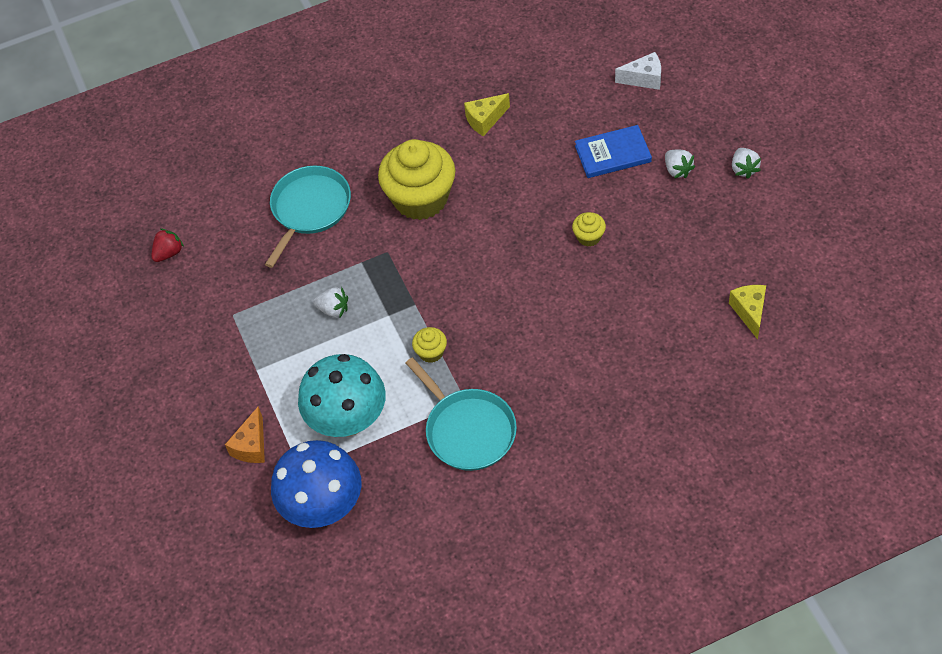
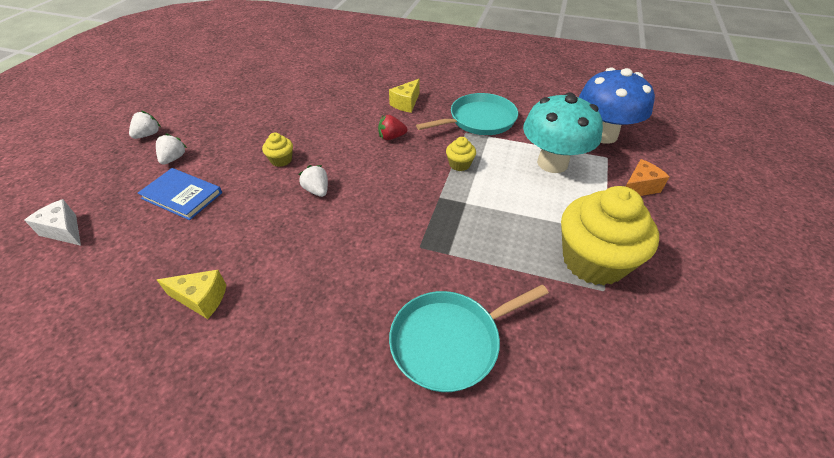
camera: 145 degrees left, 10 degrees down
(169, 253) = (653, 417): red strawberry -> red strawberry (391, 137)
(333, 309) = (505, 233): white strawberry -> white strawberry (317, 190)
(420, 198) = (344, 269): yellow cupcake -> yellow cupcake (593, 261)
(468, 430) = (479, 120): turquoise pan -> turquoise pan turned 60 degrees clockwise
(749, 312) = (272, 83): yellow cheese -> yellow cheese (406, 103)

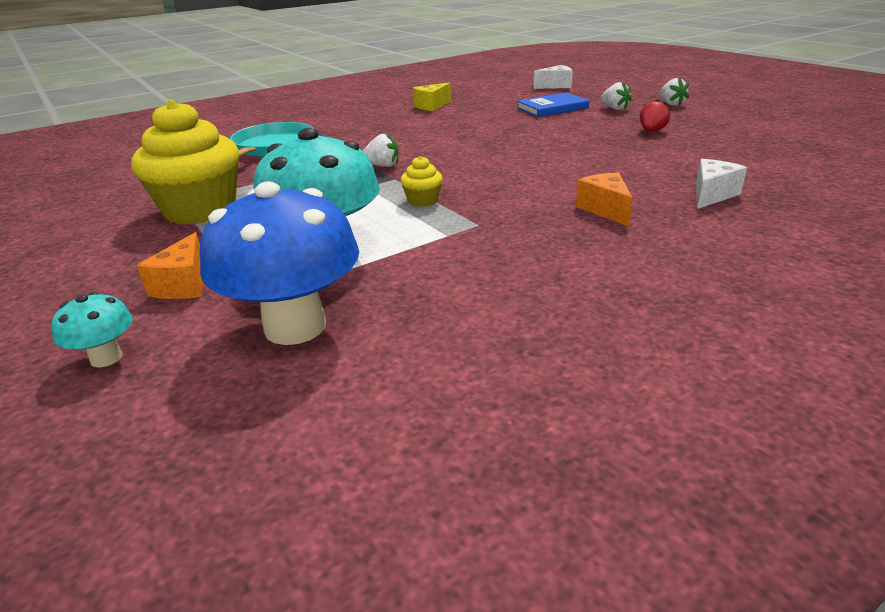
camera: 130 degrees right, 15 degrees down
(281, 160) = (558, 136): yellow cupcake -> none
(317, 190) = (488, 141): white strawberry -> white strawberry (382, 166)
(357, 82) = (711, 195): none -> white cheese
(391, 137) = (531, 183): red strawberry -> red strawberry (651, 131)
(406, 103) = (605, 209): yellow cheese -> orange cheese
(479, 120) = (492, 243): turquoise pan -> none
(688, 166) = (106, 358): none -> turquoise mushroom

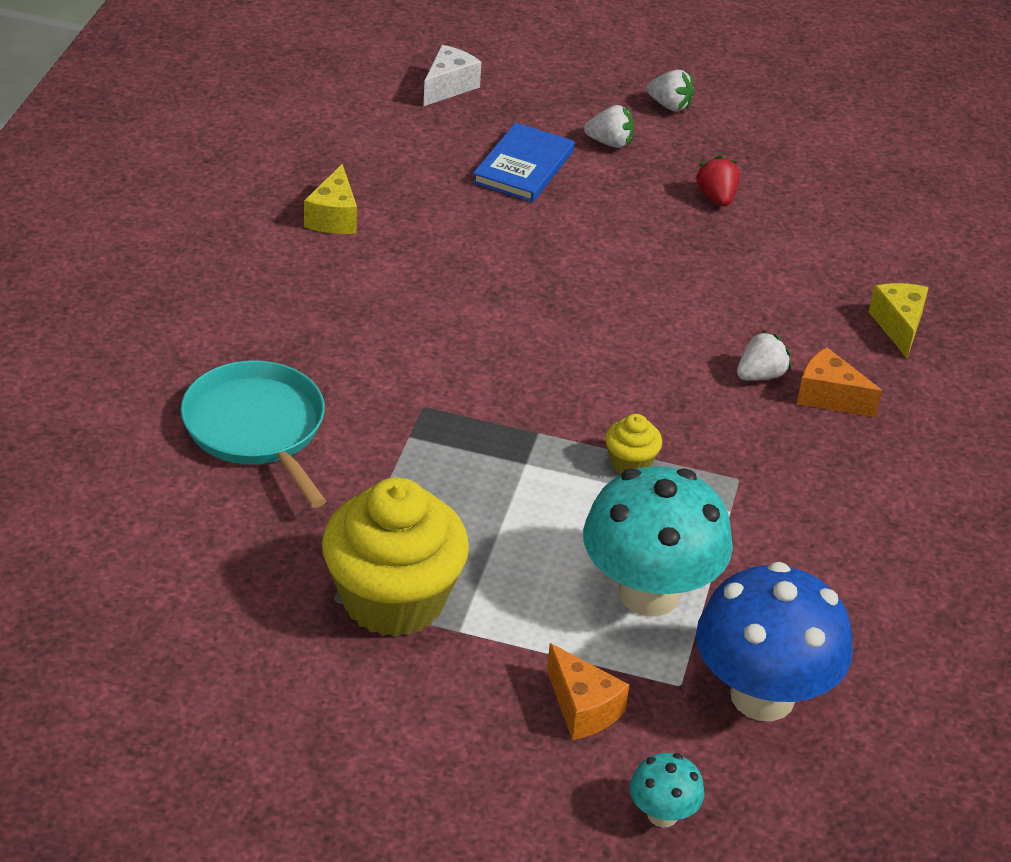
camera: 45 degrees left, 10 degrees up
(382, 166) = (485, 410): white strawberry -> white strawberry (760, 375)
(711, 195) = (899, 326): white cheese -> yellow cheese

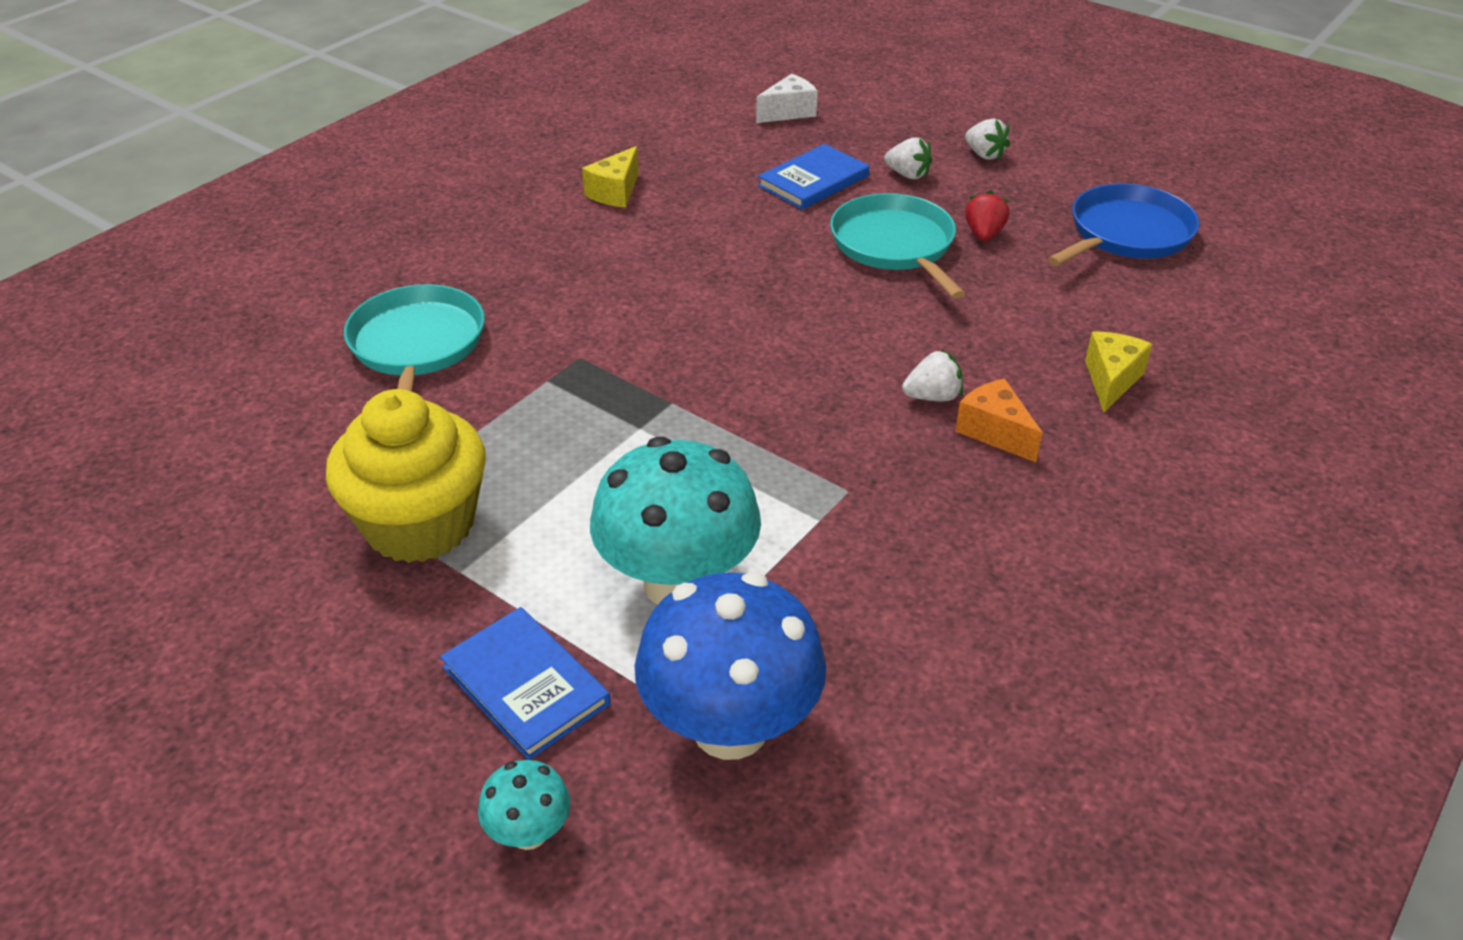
camera: 25 degrees right, 0 degrees up
(582, 708) = (525, 686): orange cheese -> blue book
(630, 462) = (744, 450): yellow cupcake -> none
(642, 226) = (895, 245): none -> turquoise pan
(841, 172) = (1126, 234): none -> blue pan

